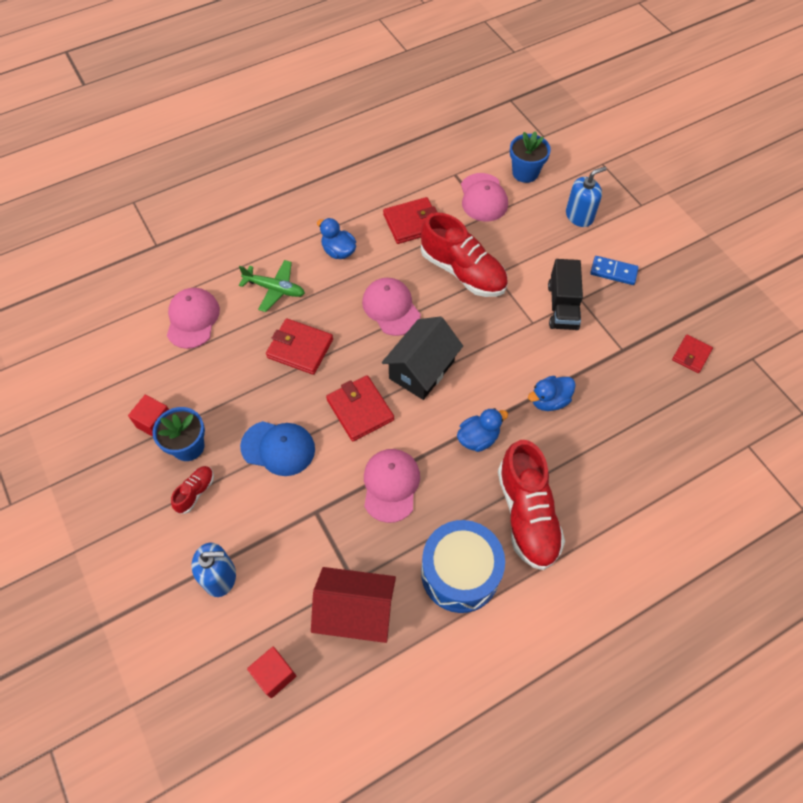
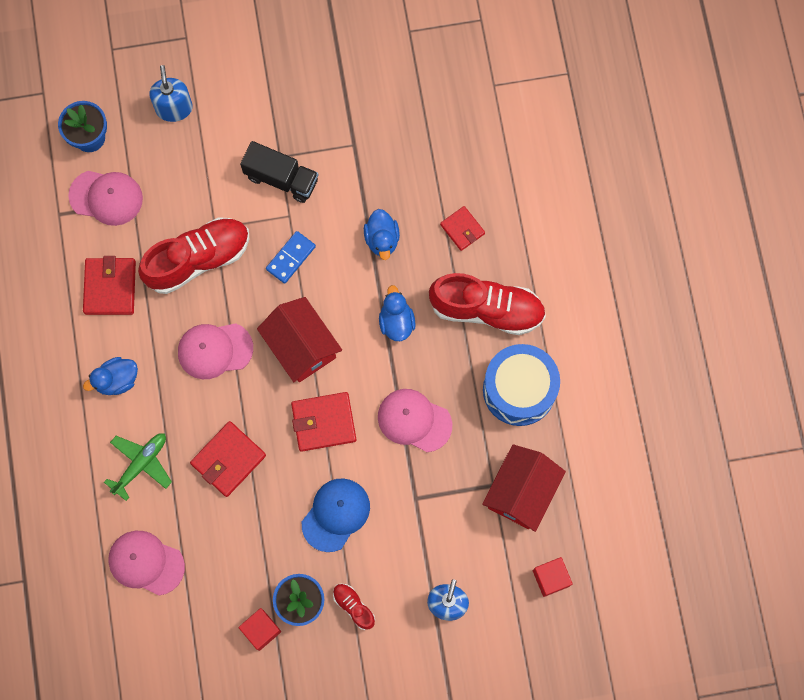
camera: 70 degrees left, 15 degrees up
(422, 370) = (301, 346): black house -> red house
(613, 272) = (260, 108): blue domino -> blue domino (291, 258)
(691, 355) = (384, 84): red wallet -> red wallet (462, 229)

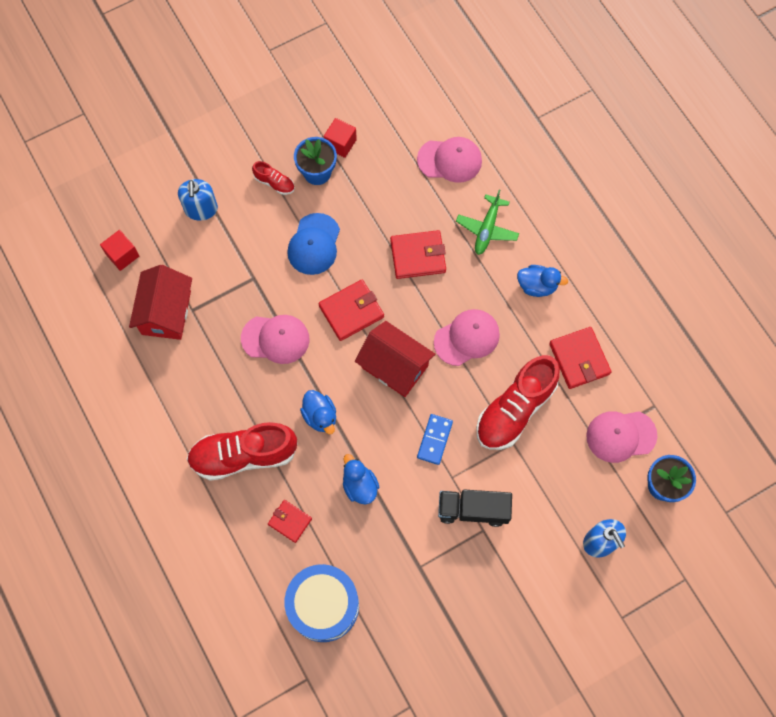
camera: 160 degrees right, 5 degrees down
(117, 380) = (537, 286): blue duck -> blue duck turned 60 degrees clockwise
(228, 460) = (418, 256): red wallet -> red wallet turned 60 degrees clockwise
(519, 390) = (193, 395): blue drum -> blue drum (323, 605)

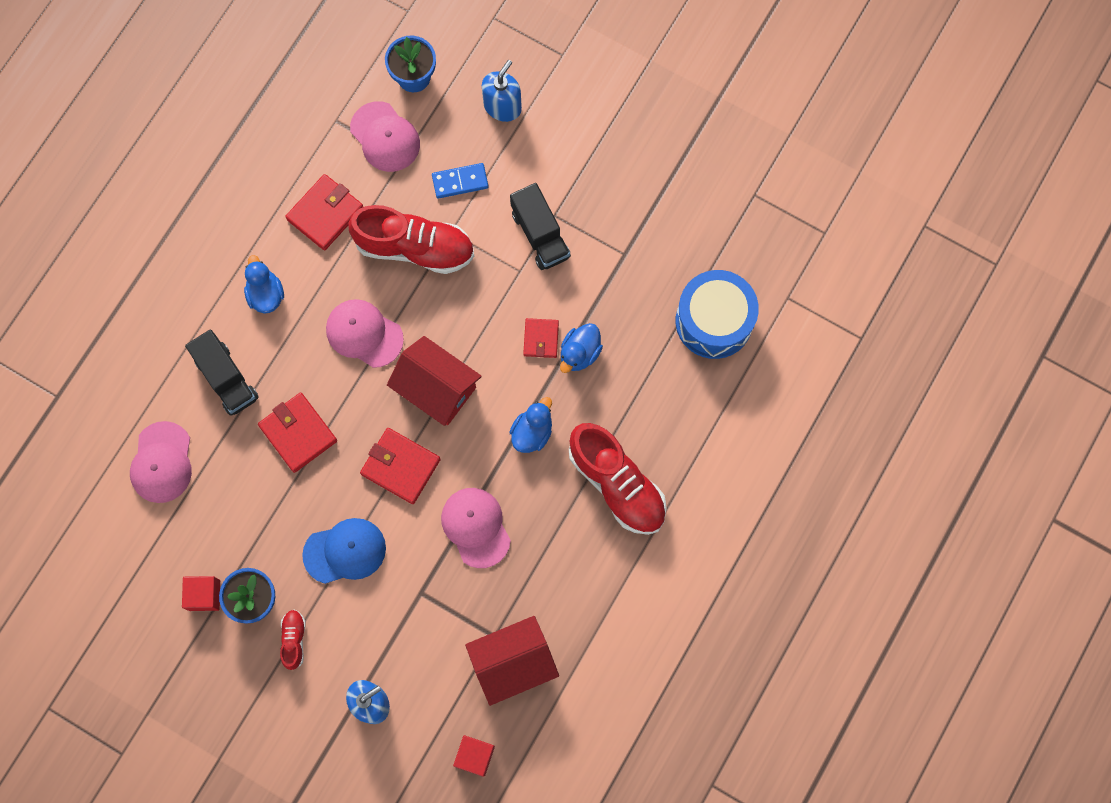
camera: 120 degrees left, 5 degrees up
(290, 521) = (655, 399): red wallet -> red wallet (541, 339)
(394, 366) = (436, 388): red house -> red house turned 60 degrees counterclockwise
(434, 440) = (491, 307): blue domino -> blue domino (460, 182)
(450, 160) = (162, 462): pink cap -> pink cap turned 150 degrees counterclockwise
(487, 229) = (226, 379): green plane -> black truck

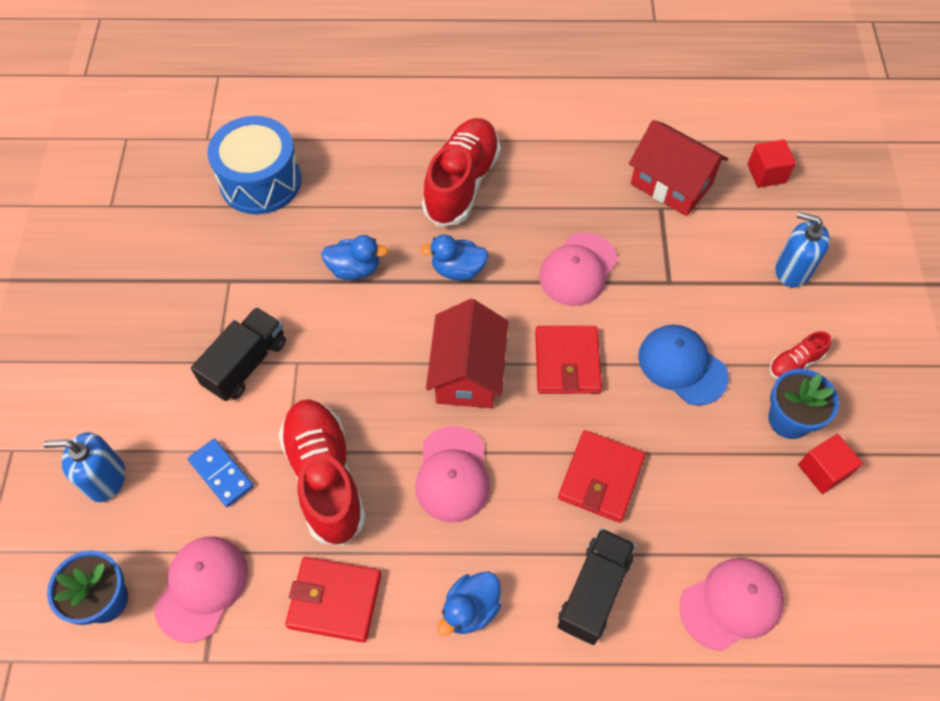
camera: 120 degrees left, 15 degrees down
(541, 339) = (359, 308): red wallet -> none

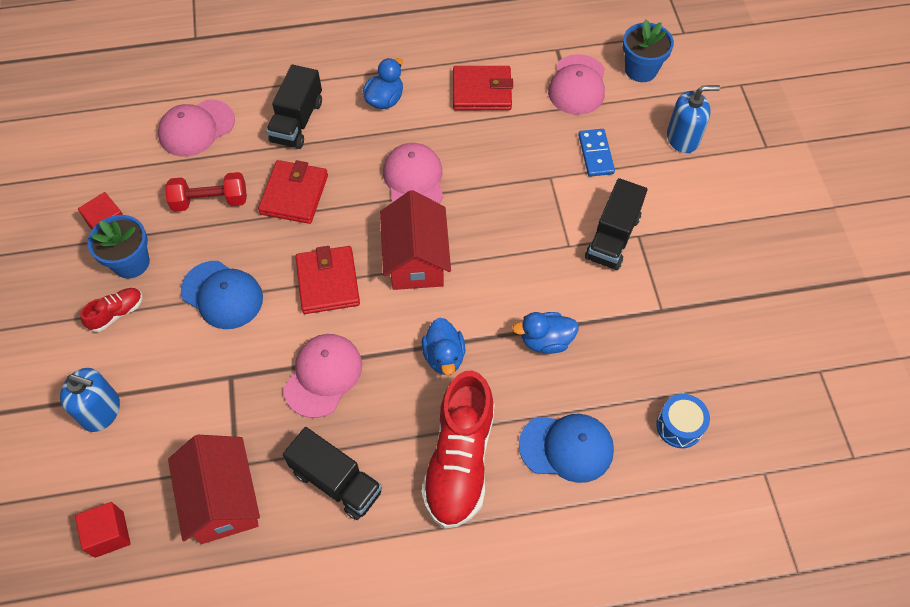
camera: 170 degrees right, 0 degrees up
(221, 473) = (595, 154): blue domino -> blue domino turned 45 degrees clockwise
(260, 181) = (679, 426): blue drum -> blue drum, size x0.52
(325, 477) = (514, 163): red shoe -> none
(366, 179) = (566, 447): none -> blue cap
(458, 269) = (444, 356): blue duck -> blue duck turned 90 degrees clockwise
(571, 183) = (336, 481): none -> black truck
(671, 184) = (223, 499): red house -> red house turned 45 degrees clockwise
(704, 486) = (210, 201): none -> red dumbbell

